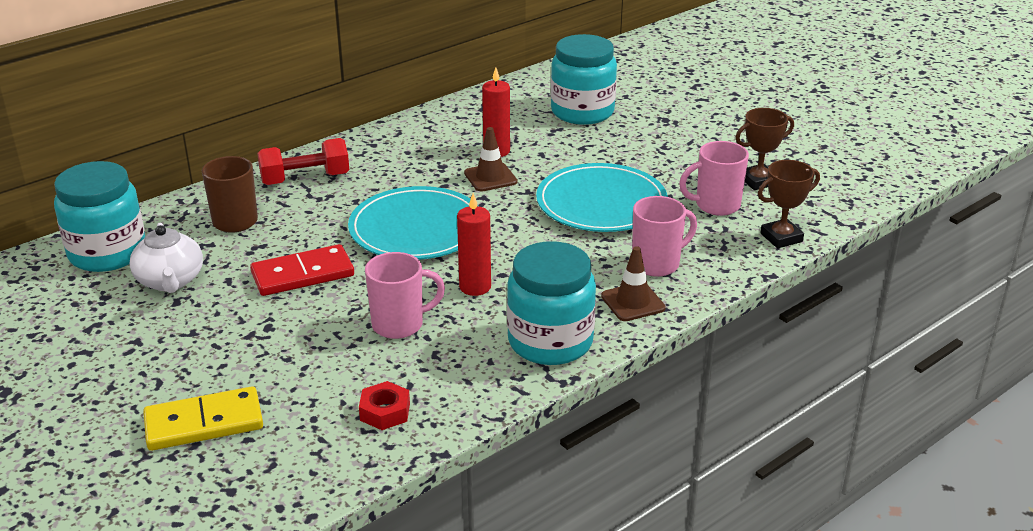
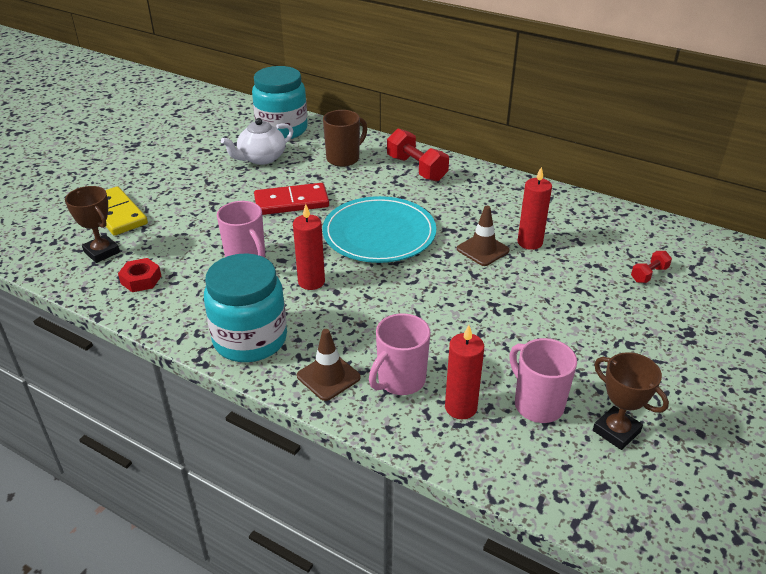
camera: 70 degrees right, 5 degrees up
(303, 274) = (291, 202): red domino -> red domino turned 60 degrees counterclockwise
(582, 112) = (649, 274): turquoise jar -> red dumbbell
(601, 203) = (485, 322): turquoise plate -> none
(657, 264) = (400, 381): pink mug -> pink mug turned 90 degrees clockwise
(704, 241) = (460, 407): none -> red candle
(781, 237) = (506, 470): brown trophy -> brown trophy (102, 252)

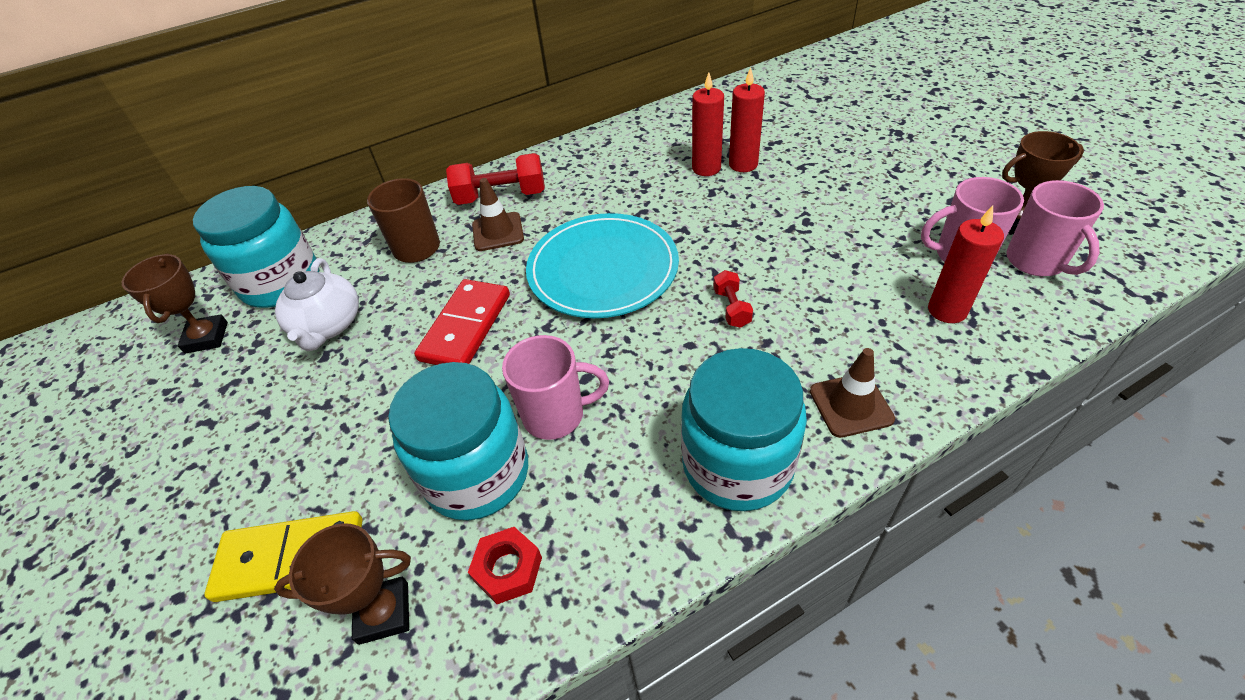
camera: 55 degrees left, 10 degrees up
(192, 248) = (477, 474): none -> turquoise jar
(229, 128) = (206, 337): none -> brown trophy
(311, 282) = (655, 362): red candle -> red candle (743, 164)
(400, 381) = (885, 343): pink mug -> pink mug (1036, 262)
(482, 250) = (695, 203): brown traffic cone -> brown traffic cone (498, 232)
(649, 274) = (805, 121): red dumbbell -> red dumbbell (731, 308)

